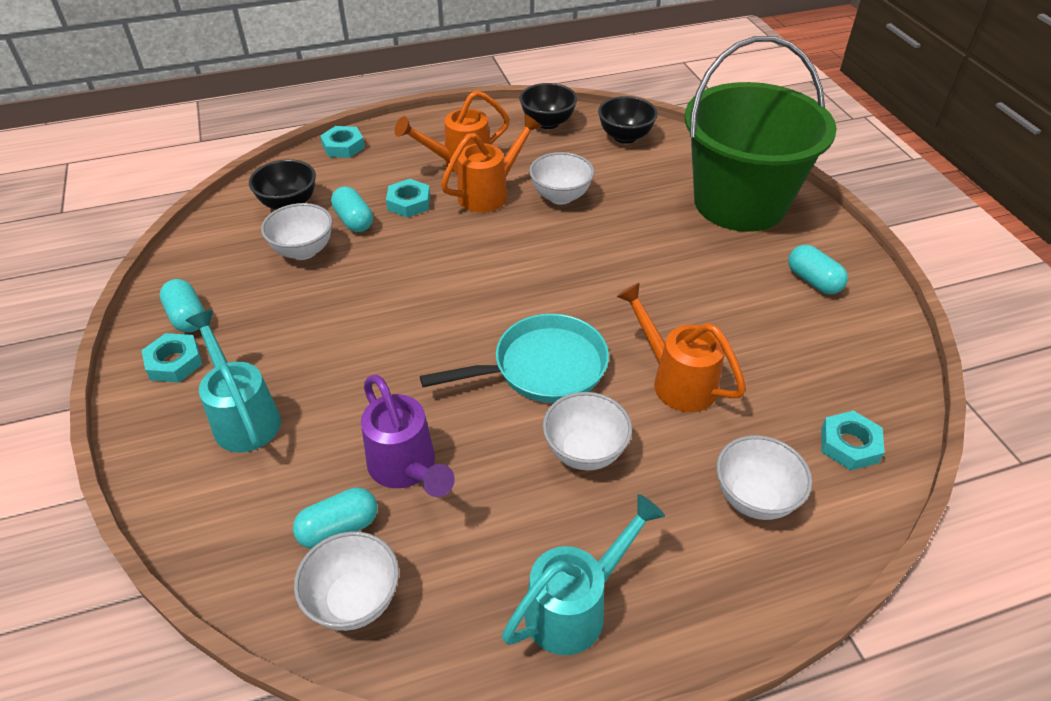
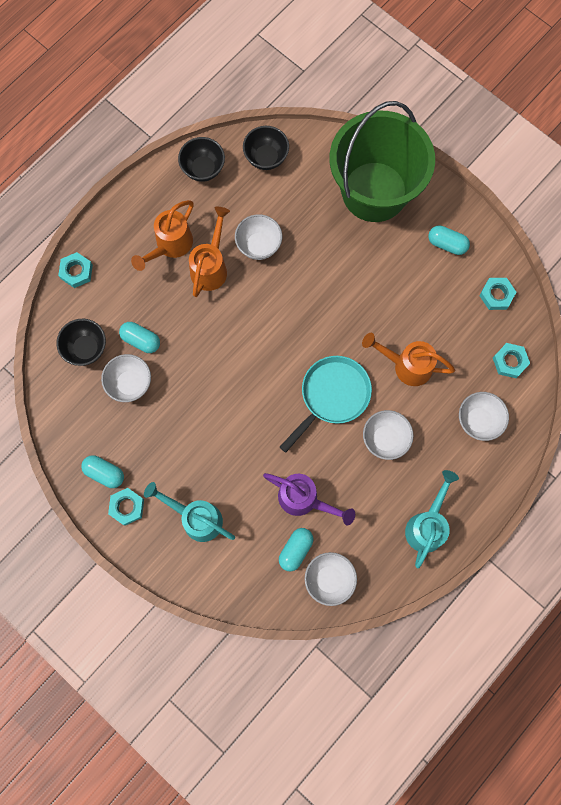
camera: 30 degrees left, 30 degrees up
(409, 203) = (164, 304): turquoise nut -> turquoise nut (496, 295)

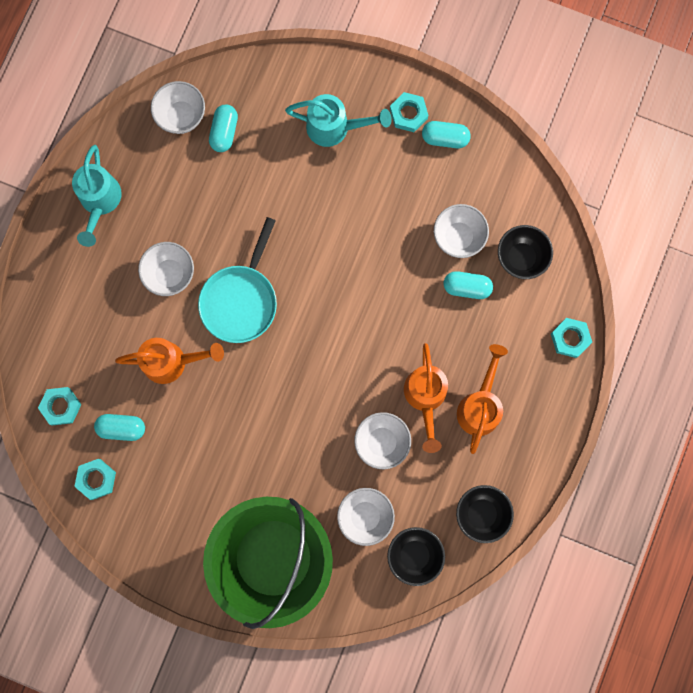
camera: 160 degrees right, 5 degrees up
(304, 500) = (232, 183): purple watering can -> none
(447, 244) = (170, 521): turquoise capsule -> turquoise capsule (122, 428)
(478, 421) = (77, 328): white bowl -> white bowl (365, 516)

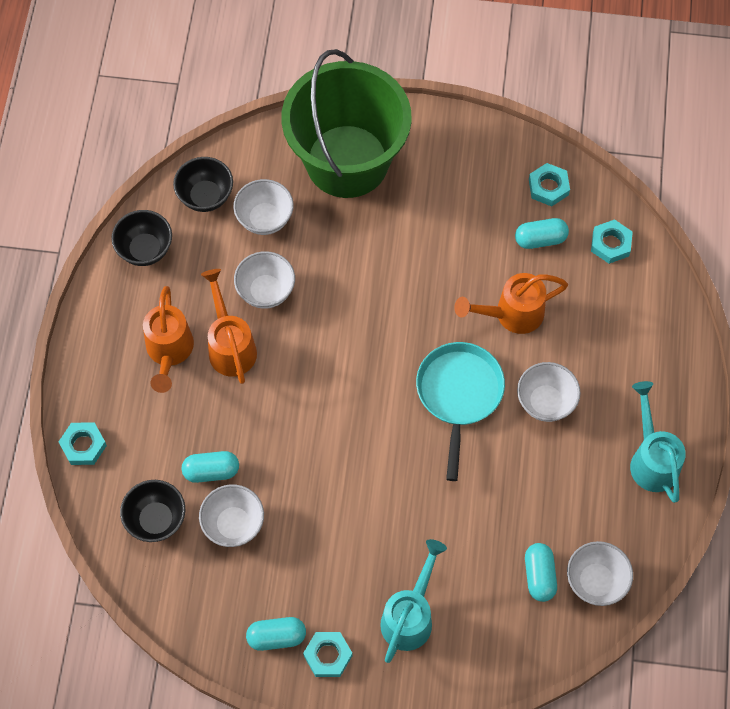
camera: 165 degrees right, 15 degrees down
(335, 128) = (410, 615): turquoise watering can -> turquoise watering can turned 120 degrees clockwise

